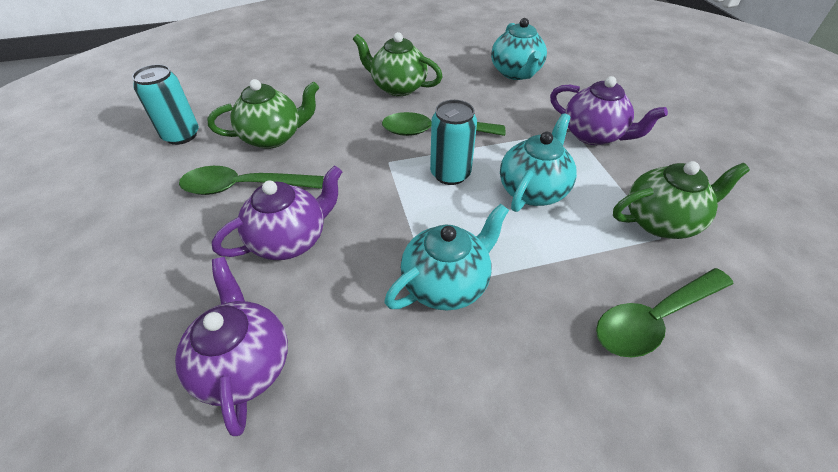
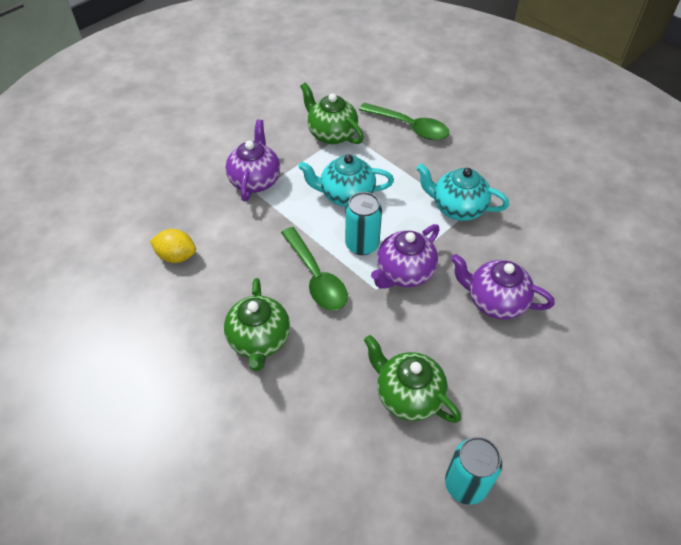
camera: 120 degrees left, 5 degrees up
(243, 187) = (478, 369): green spoon -> none
(244, 364) = (578, 266): purple teapot -> purple teapot (404, 273)
(516, 73) = (176, 256): turquoise teapot -> yellow lemon

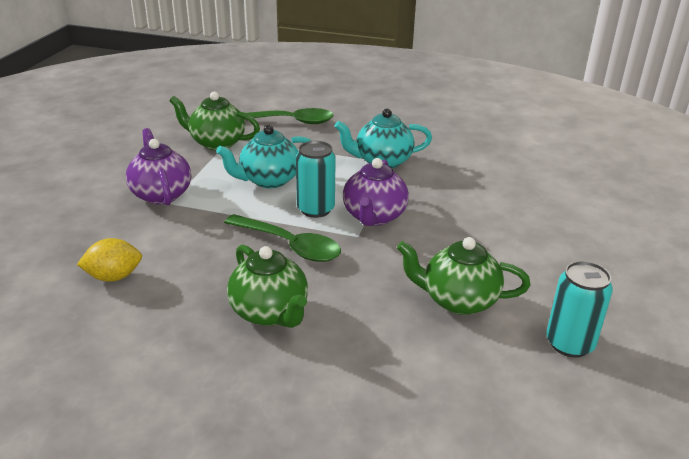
camera: 30 degrees left, 20 degrees down
(494, 301) = (472, 211): purple teapot -> none

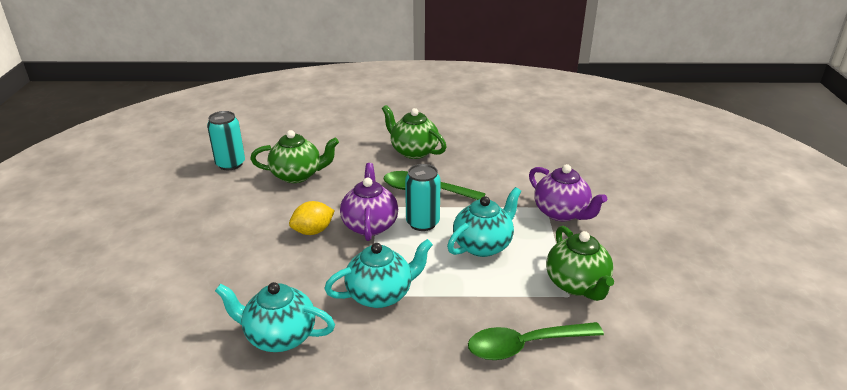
camera: 165 degrees right, 0 degrees up
(114, 277) = (523, 153): yellow lemon -> yellow lemon (313, 231)
(216, 143) = (577, 285): green teapot -> green teapot turned 75 degrees clockwise
(468, 151) = (279, 336): none -> turquoise teapot

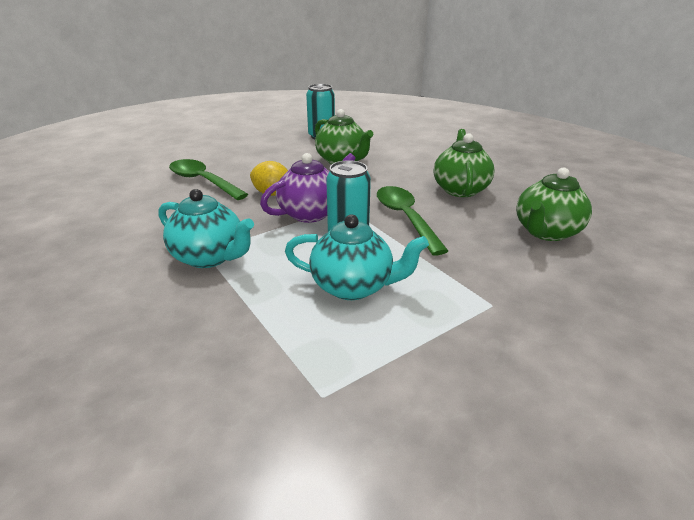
camera: 55 degrees right, 0 degrees up
(279, 336) = (118, 233): turquoise teapot -> none
(525, 345) = (186, 390): green spoon -> green spoon (203, 181)
(562, 213) = (499, 323): purple teapot -> none
(577, 285) = (354, 396): green teapot -> green teapot (546, 232)

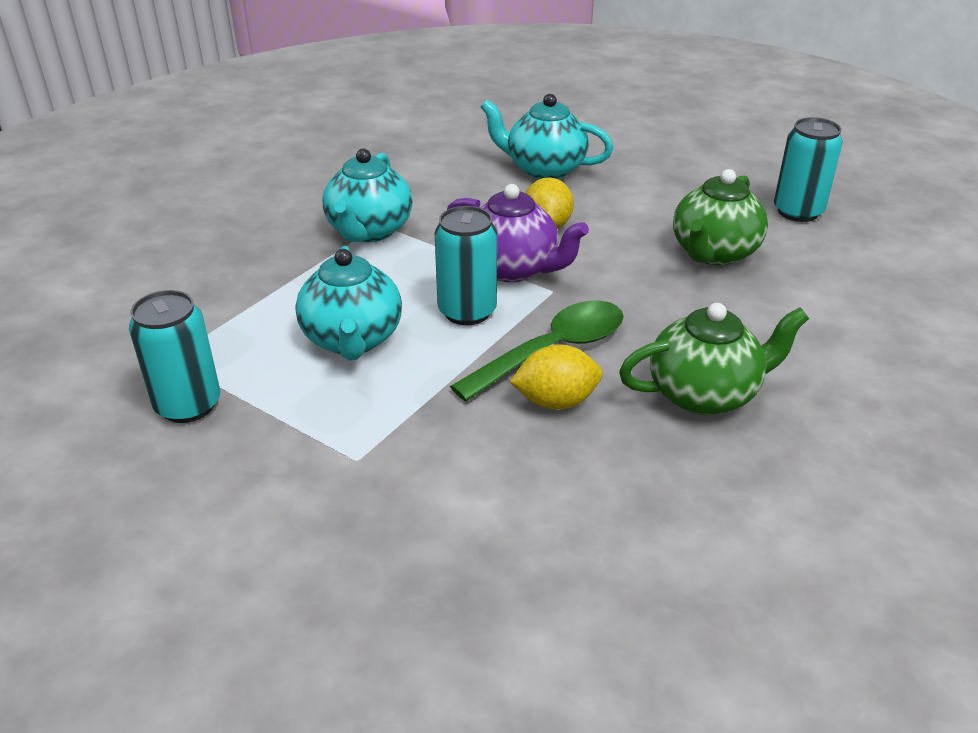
camera: 70 degrees right, 5 degrees up
(203, 181) = (544, 169): green spoon -> turquoise teapot
(402, 388) = (188, 405): none -> turquoise can
(453, 226) = (556, 401): none -> yellow lemon
(546, 232) = (603, 511): green teapot -> none

